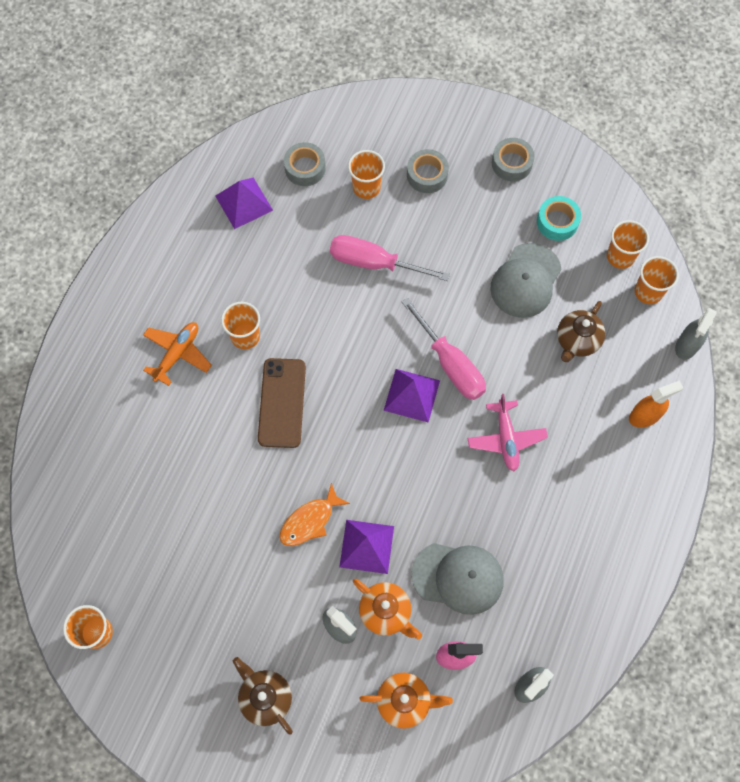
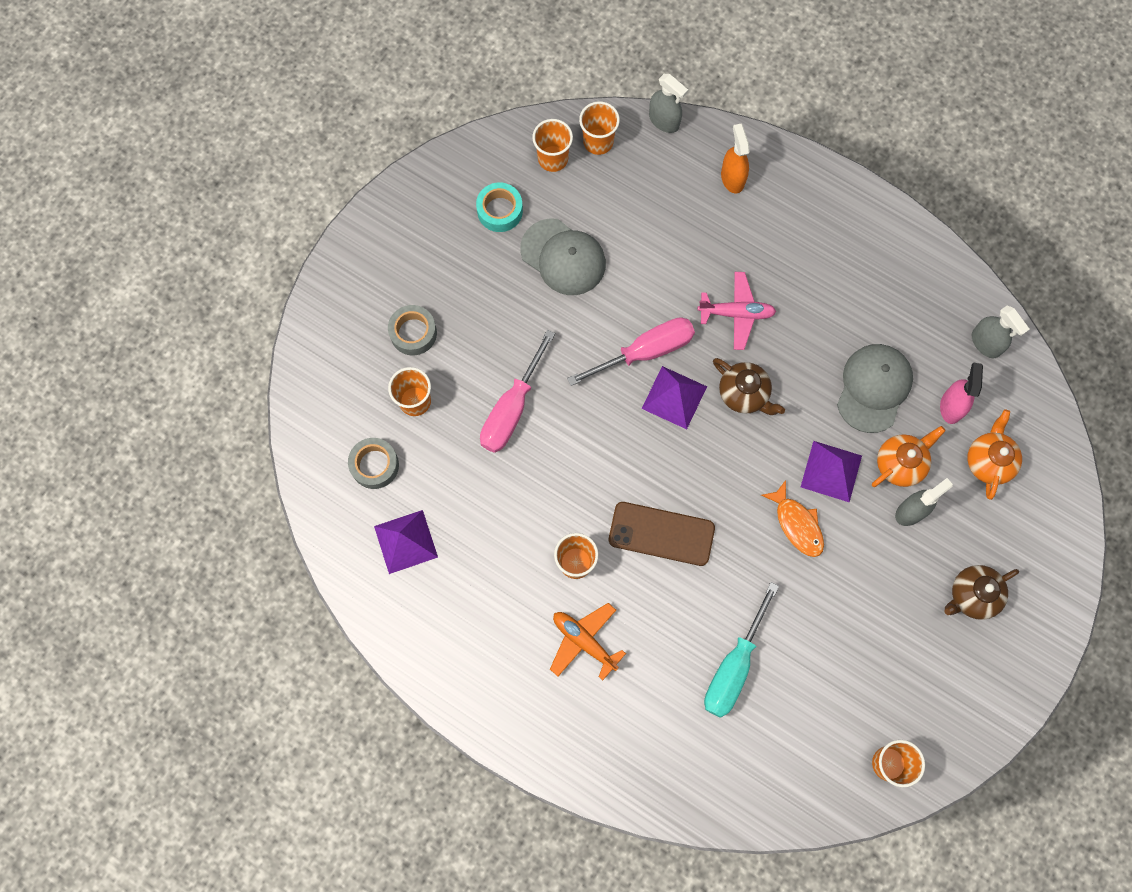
camera: 80 degrees left, 5 degrees up
(170, 482) = (734, 666): none -> turquoise screwdriver
(511, 163) = (418, 241): grey tape -> none
(577, 340) = (640, 222): brown teapot -> brown teapot (744, 394)

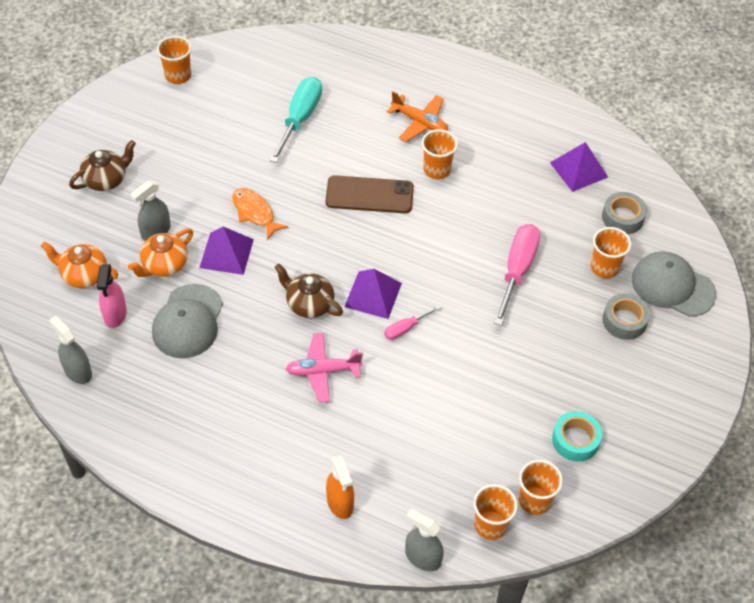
camera: 170 degrees right, 20 degrees down
(563, 257) = (501, 403): grey cap -> grey cap (672, 286)
(645, 352) = (405, 328): pink screwdriver -> pink screwdriver, size x0.50
(988, 461) = (84, 275): orange teapot -> orange teapot turned 105 degrees clockwise

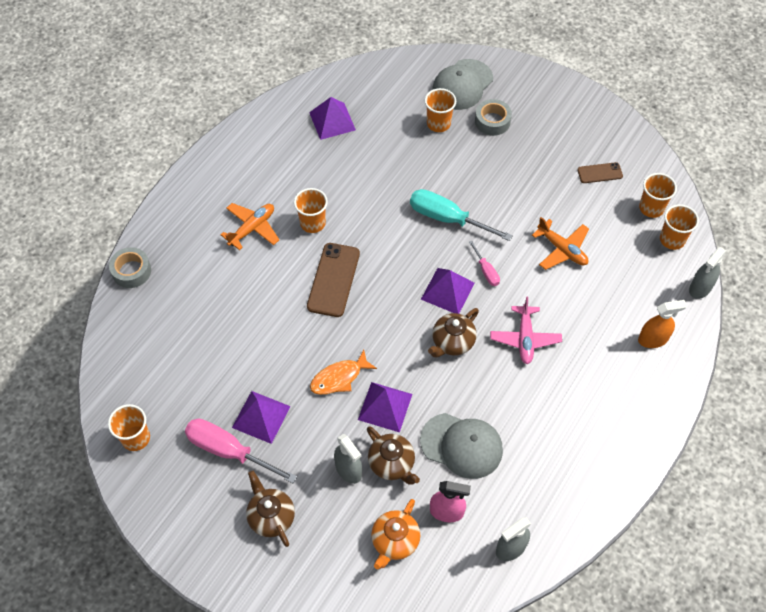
camera: 80 degrees left, 5 degrees up
(164, 265) = (392, 463): orange teapot -> brown teapot
(206, 159) = (261, 417): none -> purple pyramid
(300, 119) = (225, 327): turquoise screwdriver -> turquoise screwdriver (447, 218)
(450, 403) = (562, 249): none -> orange plane
(517, 270) = (434, 182): pink screwdriver -> pink screwdriver (229, 451)
(575, 440) = (600, 173): turquoise tape -> brown phone
(622, 217) = (389, 102): grey tape -> grey tape (131, 271)

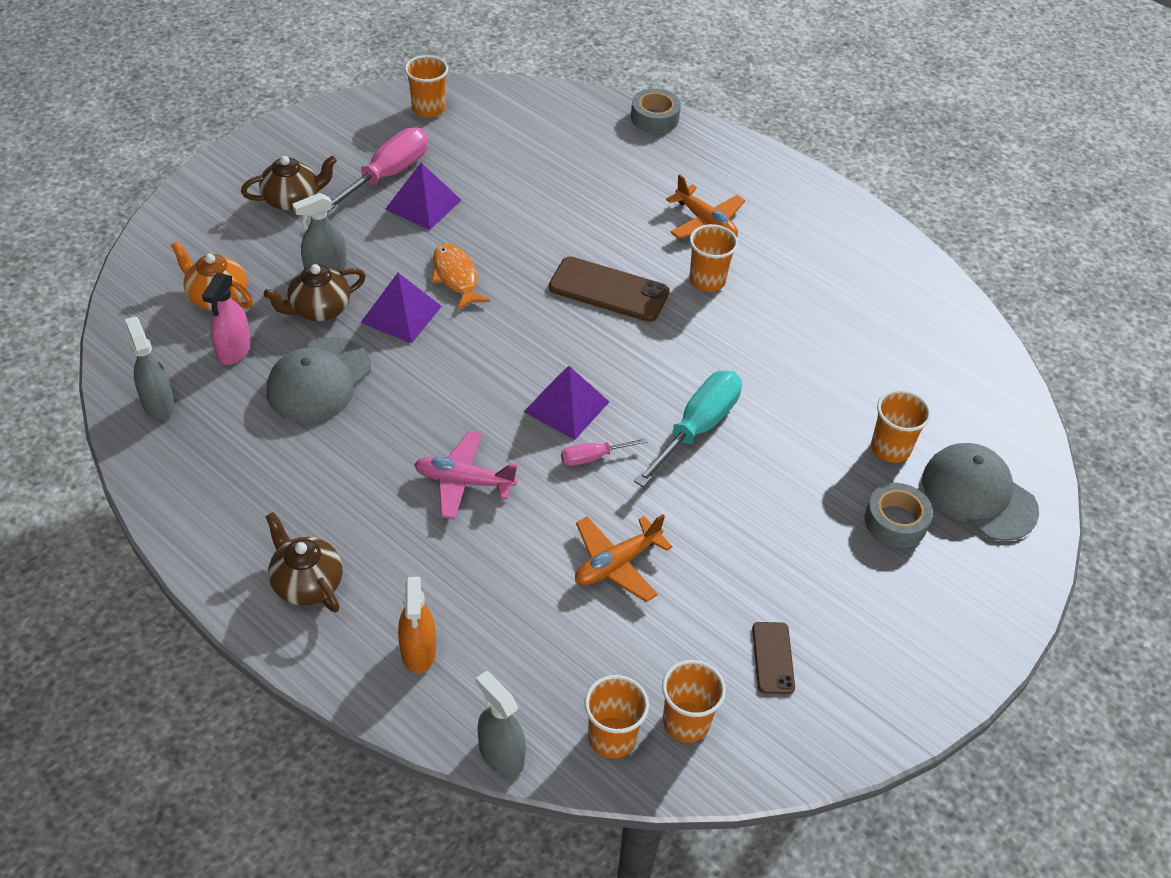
camera: 95 degrees right, 10 degrees down
(332, 121) = (896, 323): purple pyramid -> none
(452, 342) = (479, 397): brown teapot -> brown teapot (307, 583)

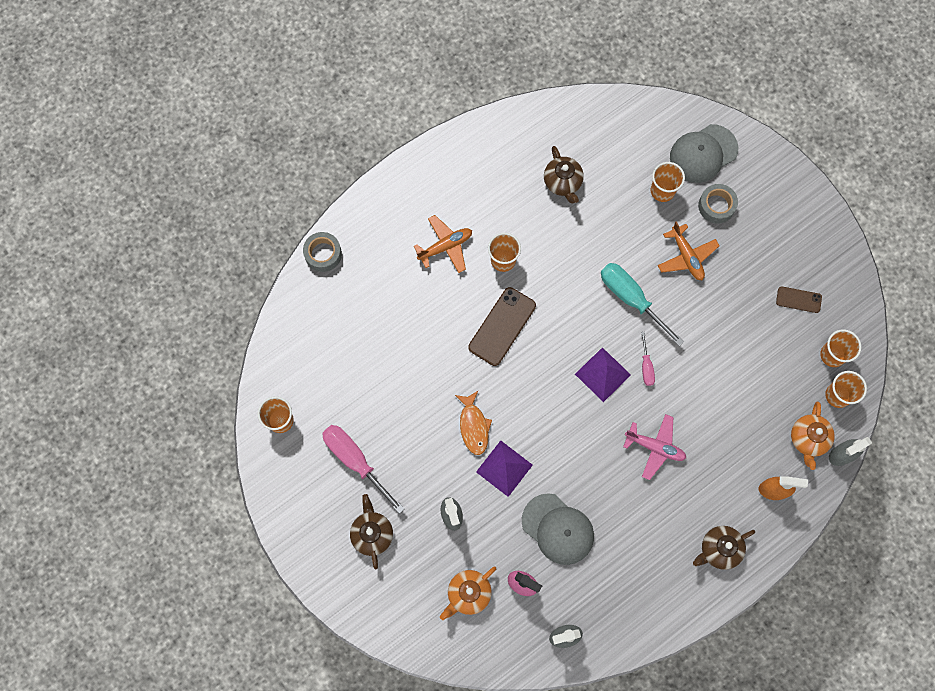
camera: 75 degrees left, 25 degrees up
(319, 309) = (491, 523): brown teapot -> brown teapot (563, 182)
(423, 204) = (393, 439): purple pyramid -> none
(456, 277) = (473, 426): orange fish -> orange fish turned 90 degrees counterclockwise
(464, 481) = (655, 447): pink plane -> pink plane turned 90 degrees counterclockwise
(520, 697) = (808, 439): none -> orange teapot
(617, 564) = (727, 369): orange plane -> orange plane (686, 256)

